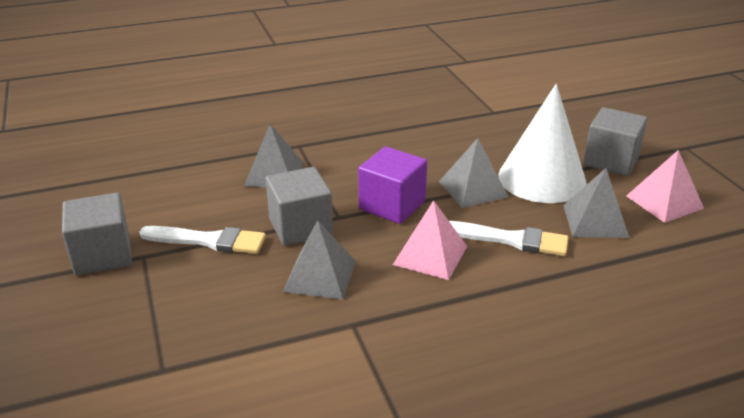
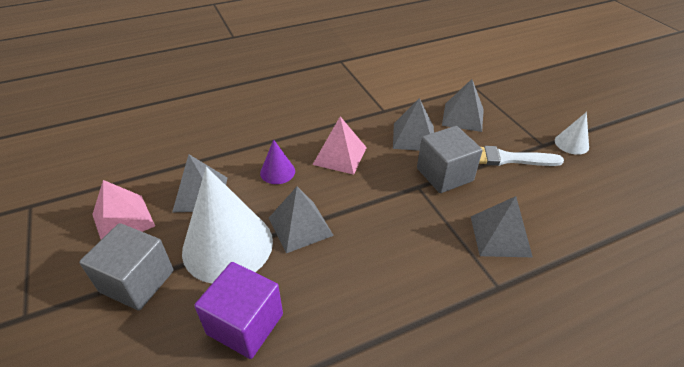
camera: 175 degrees right, 10 degrees up
(102, 255) = (571, 143): grey cube -> white cone
(227, 304) = (463, 117): none -> grey pyramid
(392, 205) = (375, 201): purple cube -> purple cube (245, 324)
(510, 240) = (277, 172): white brush -> purple cone

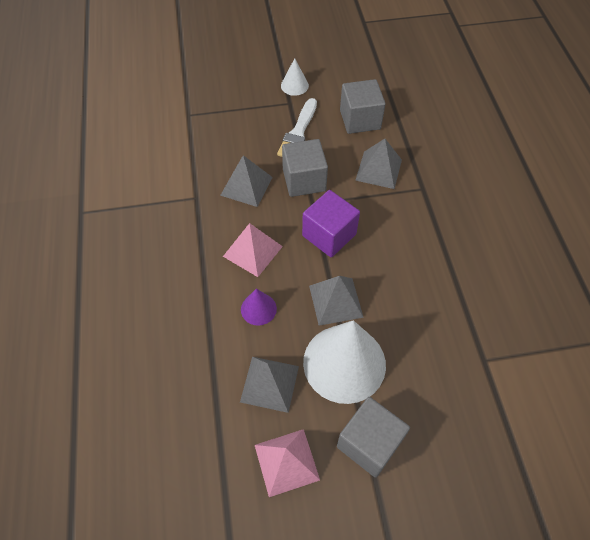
camera: 75 degrees left, 15 degrees up
(245, 324) = (427, 356): purple cube -> purple cube (329, 235)
(463, 117) = (232, 140): grey pyramid -> none
(567, 206) = (360, 119): none -> grey cube

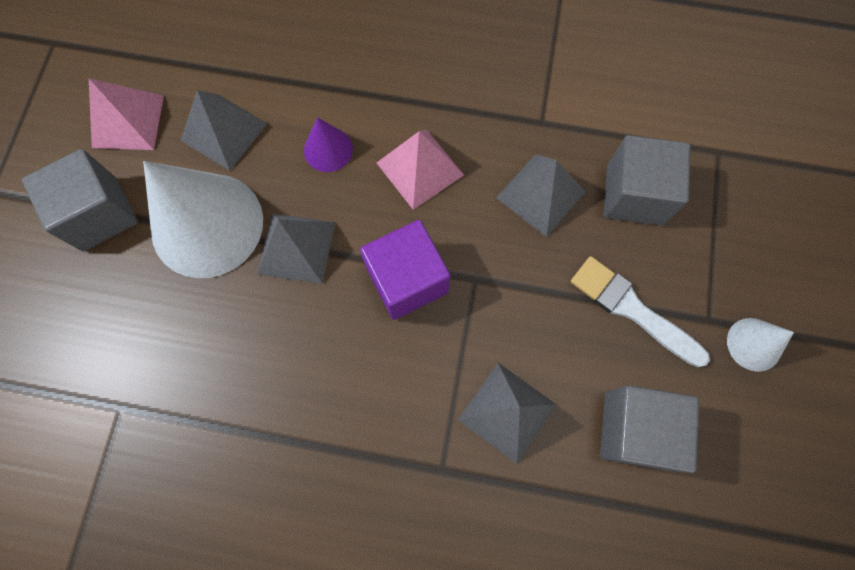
camera: 110 degrees right, 15 degrees up
(304, 180) = (524, 281): grey cube -> grey cube (634, 195)

